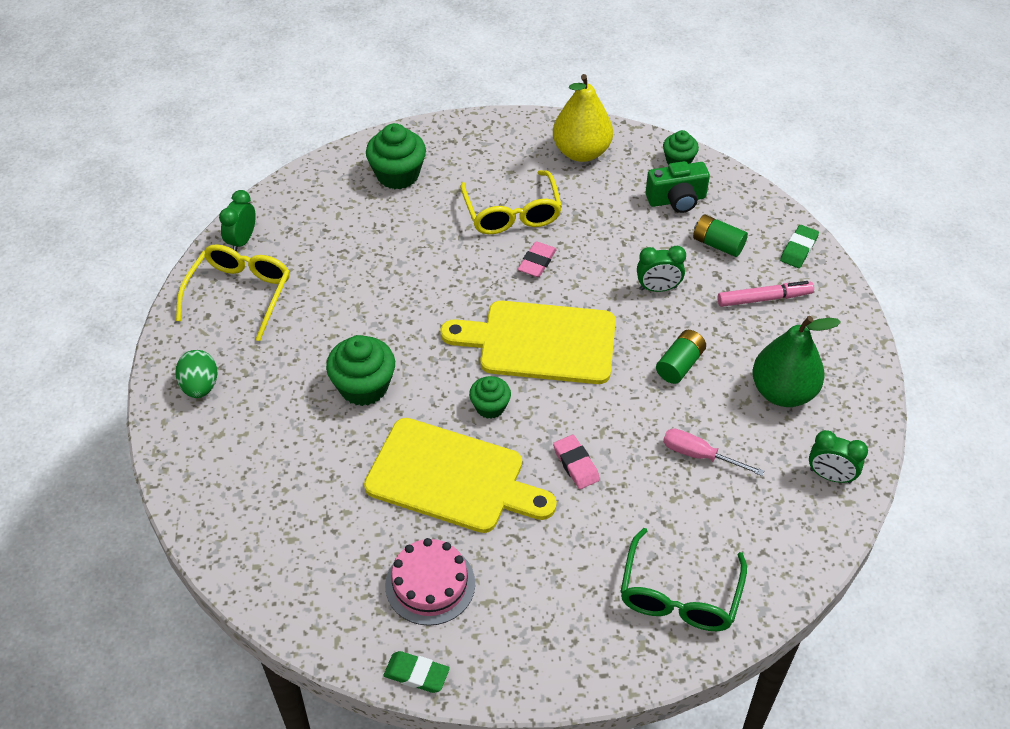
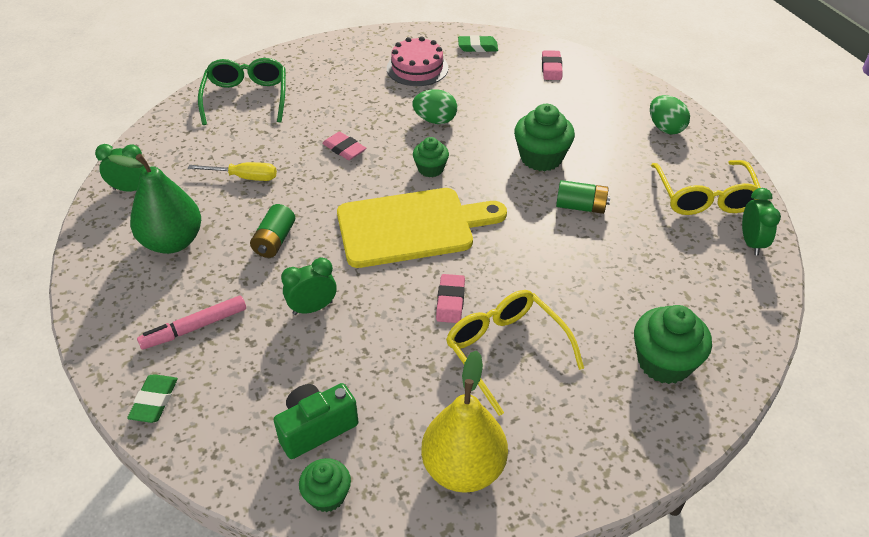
camera: 160 degrees right, 5 degrees down
(254, 526) = (551, 68): none -> pink eraser
(416, 674) = (402, 33): green eraser -> green eraser (477, 47)
(451, 478) = (435, 120): yellow cutting board -> green egg
(699, 455) = (244, 177): pink screwdriver -> yellow screwdriver
(718, 244) = (254, 379): green battery -> green battery (580, 206)

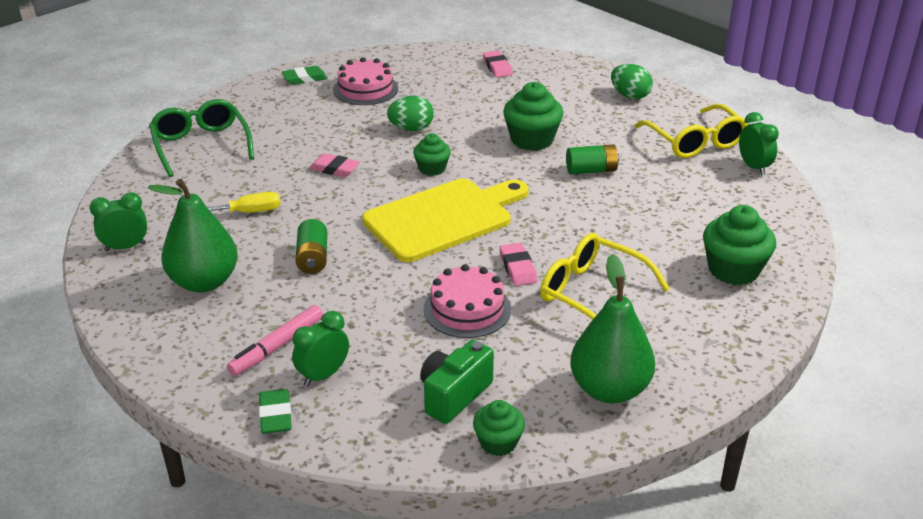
camera: 20 degrees left, 10 degrees down
(312, 308) = (388, 303): green clock -> green clock (323, 375)
(379, 335) = (467, 309): none -> pink cake
(463, 468) = (609, 389): yellow pear -> green pear
(477, 47) = (415, 62): green eraser -> green eraser (305, 79)

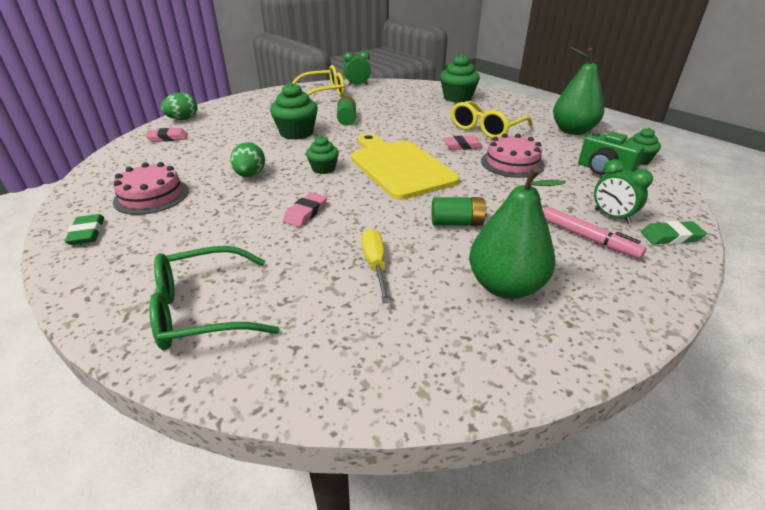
camera: 85 degrees left, 0 degrees up
(125, 247) = (443, 361): green clock -> none
(630, 96) = (254, 103): green egg -> green egg (183, 119)

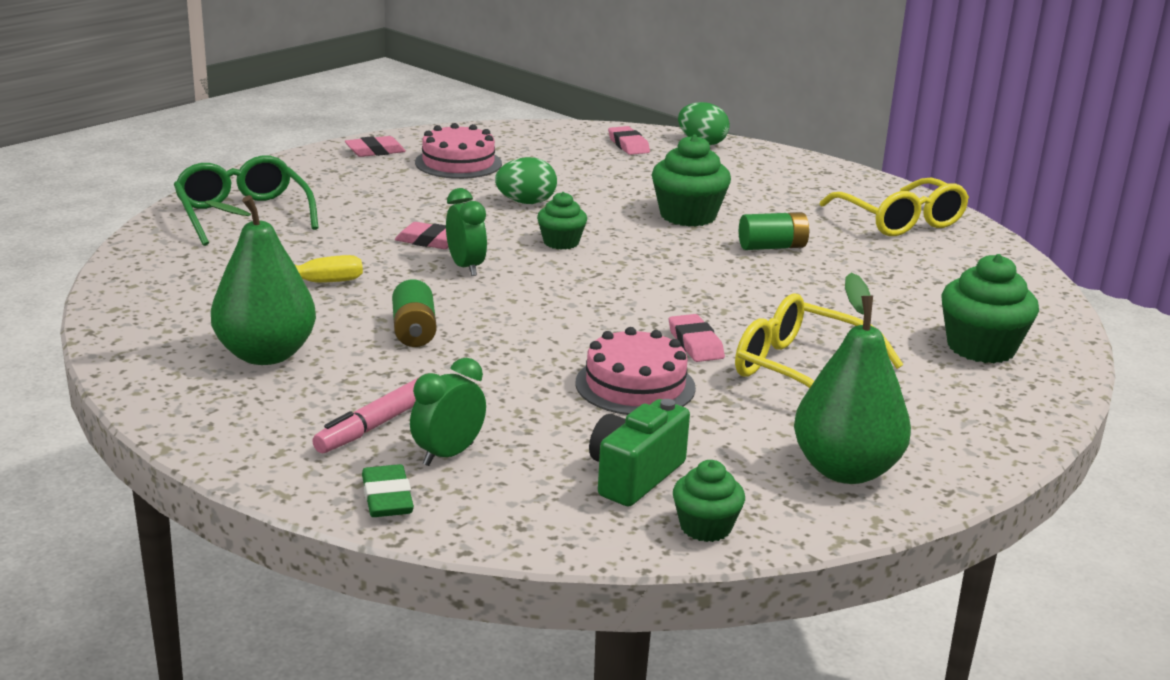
camera: 80 degrees right, 10 degrees down
(87, 233) = (375, 151): green eraser -> pink eraser
(357, 85) = (981, 247): green clock -> green clock (466, 267)
(399, 167) = (585, 292): yellow cutting board -> none

